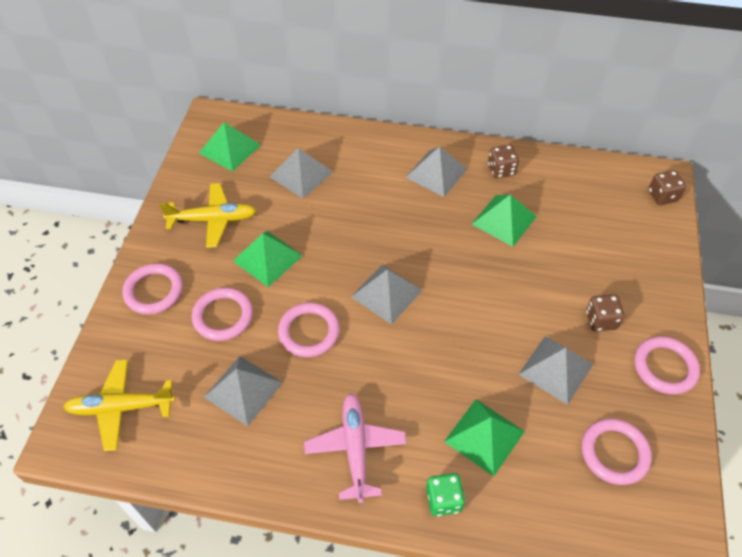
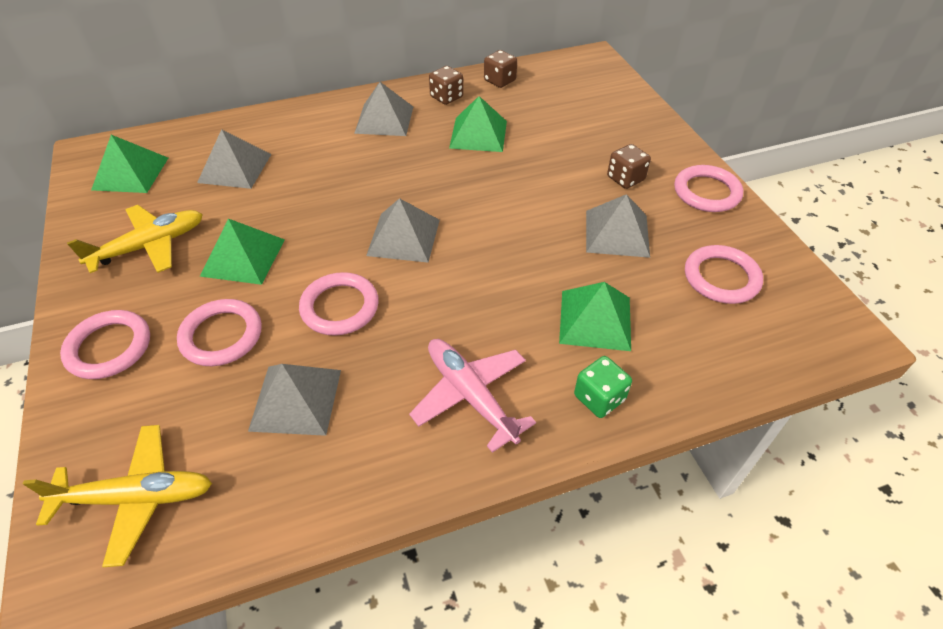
camera: 30 degrees left, 5 degrees down
(122, 407) = (135, 497): yellow plane -> yellow plane turned 150 degrees counterclockwise
(662, 196) = (603, 70): brown dice -> brown dice (499, 81)

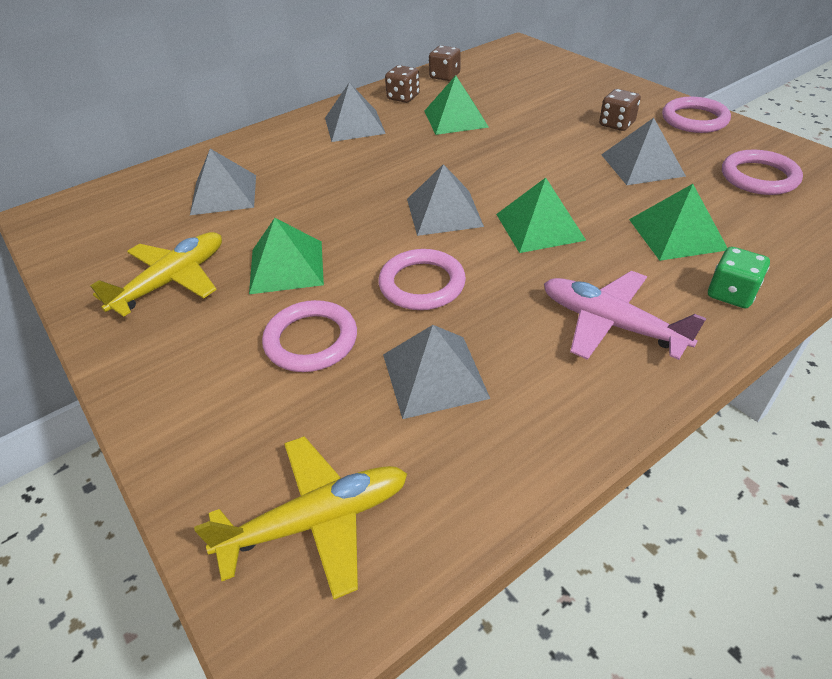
camera: 15 degrees left, 5 degrees down
(109, 347) = (185, 385): pink ring -> none
(130, 173) = (106, 223): green pyramid -> green pyramid (539, 227)

